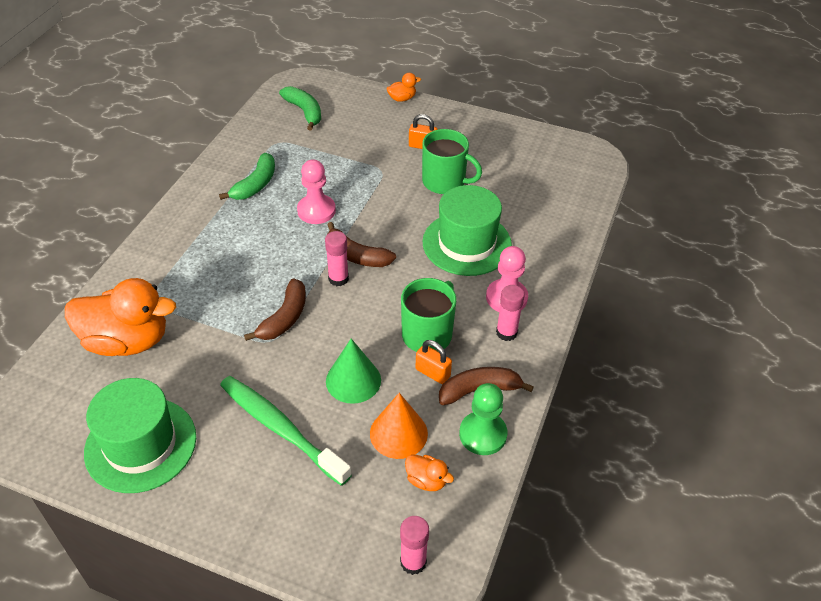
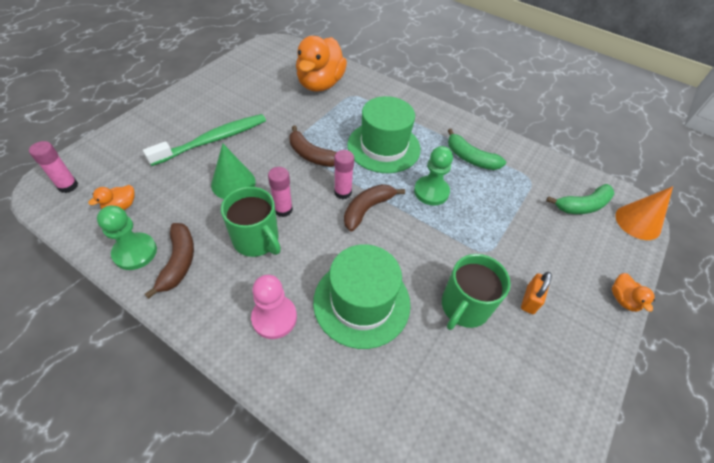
camera: 100 degrees right, 5 degrees up
(140, 444) = (237, 84): green hat -> green hat (383, 147)
(316, 211) = (431, 192): pink pawn -> green pawn
(398, 433) = (170, 199): orange cone -> orange cone (638, 222)
(432, 373) = (214, 233): orange padlock -> none
(506, 332) = (230, 303): pink glue stick -> pink glue stick (283, 209)

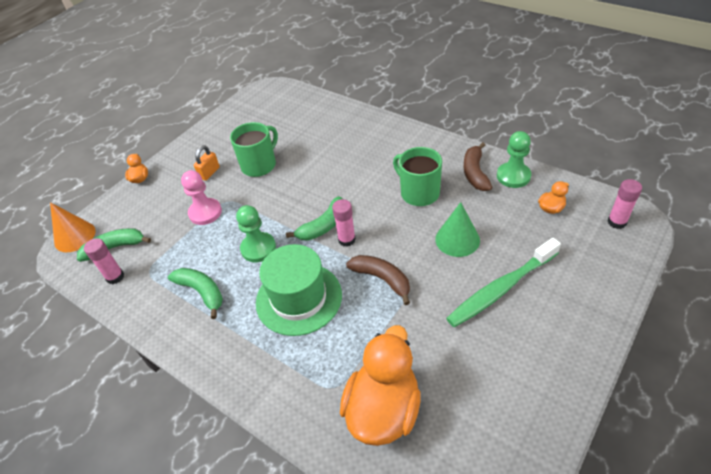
camera: 170 degrees left, 5 degrees down
(274, 318) = (393, 149): pink pawn -> pink pawn (205, 212)
(283, 209) = (402, 219): pink glue stick -> pink glue stick (115, 277)
(361, 302) = (332, 161): green hat -> none
(367, 209) = (323, 226): brown banana -> green banana

